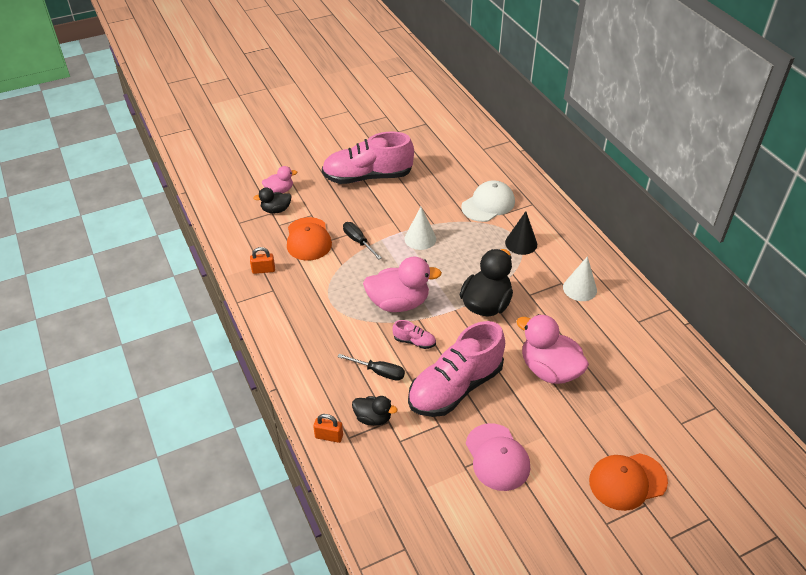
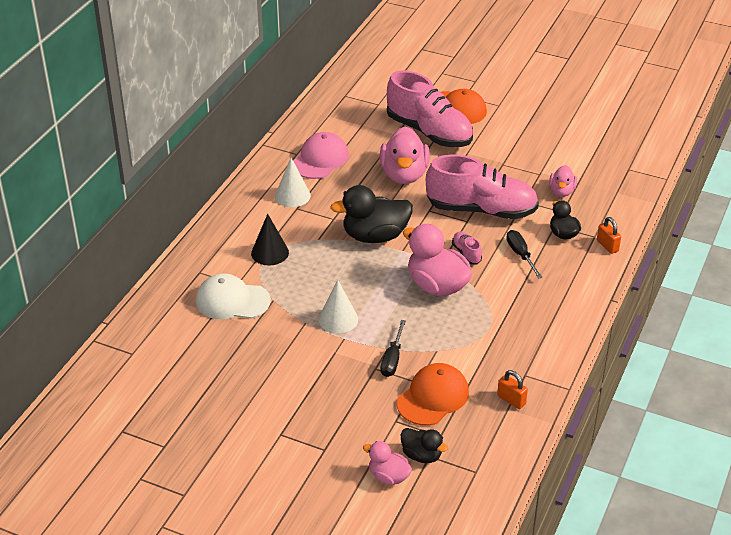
camera: 130 degrees left, 5 degrees down
(367, 177) = (283, 417): pink shoe -> pink shoe (429, 132)
(425, 463) = (561, 191): none -> pink duck
(497, 457) = (512, 164): pink cap -> pink cap (320, 159)

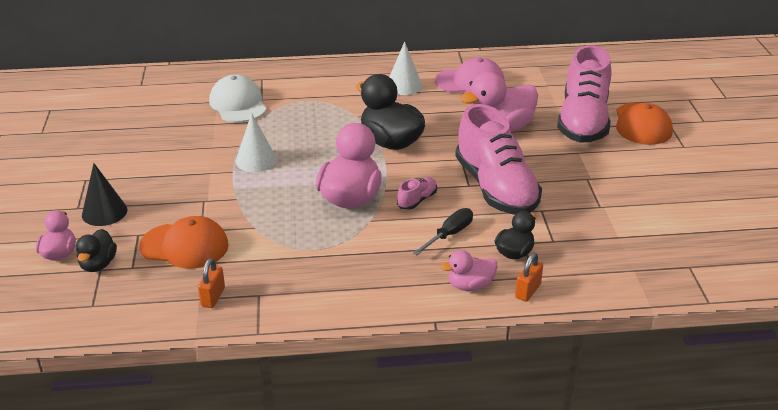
camera: 60 degrees right, 5 degrees down
(270, 253) = (316, 100): black cone -> black cone (104, 212)
(392, 359) = (223, 206): black screwdriver -> none
(561, 191) = (587, 230): pink duck -> pink duck (470, 285)

